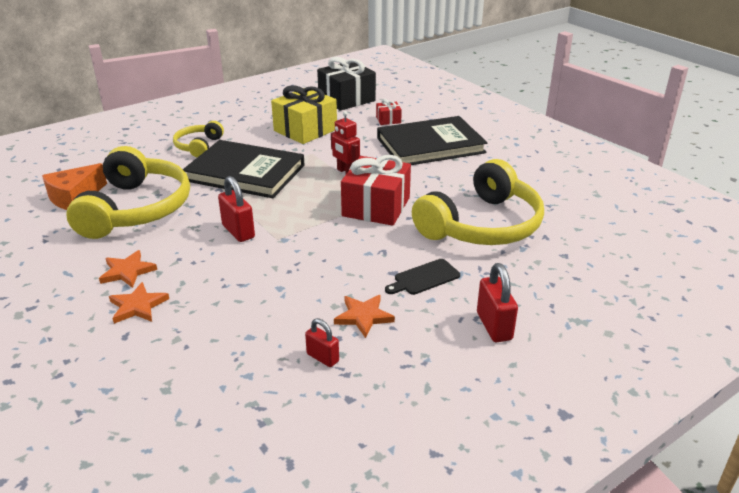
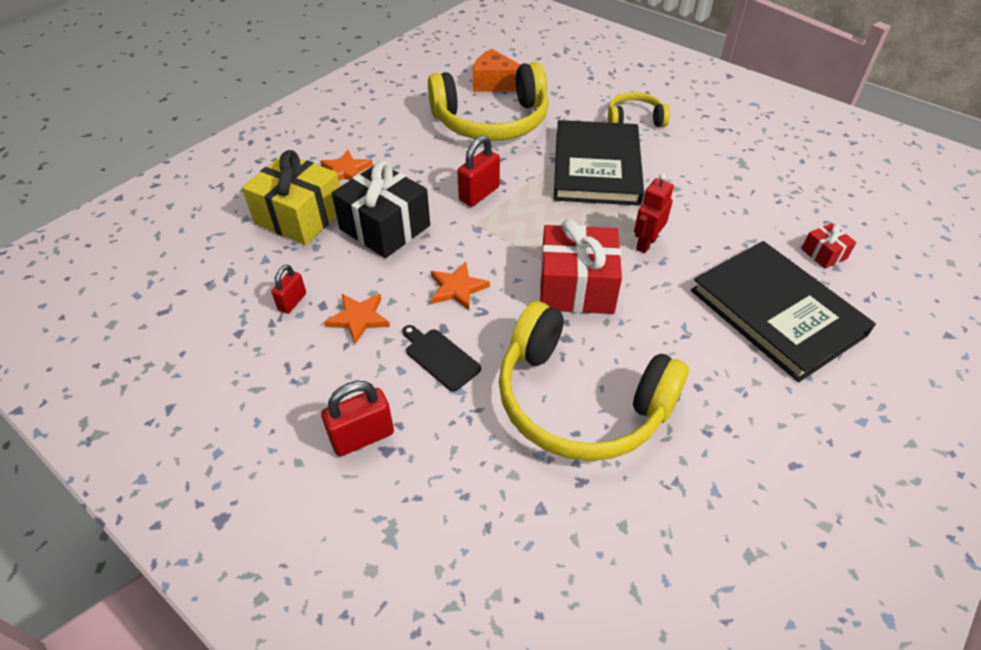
camera: 75 degrees right, 15 degrees up
(127, 271) = (392, 149): orange star -> orange star (457, 288)
(305, 130) = (731, 185): yellow gift -> yellow gift (300, 216)
(346, 99) = (855, 200): black gift -> black gift (385, 227)

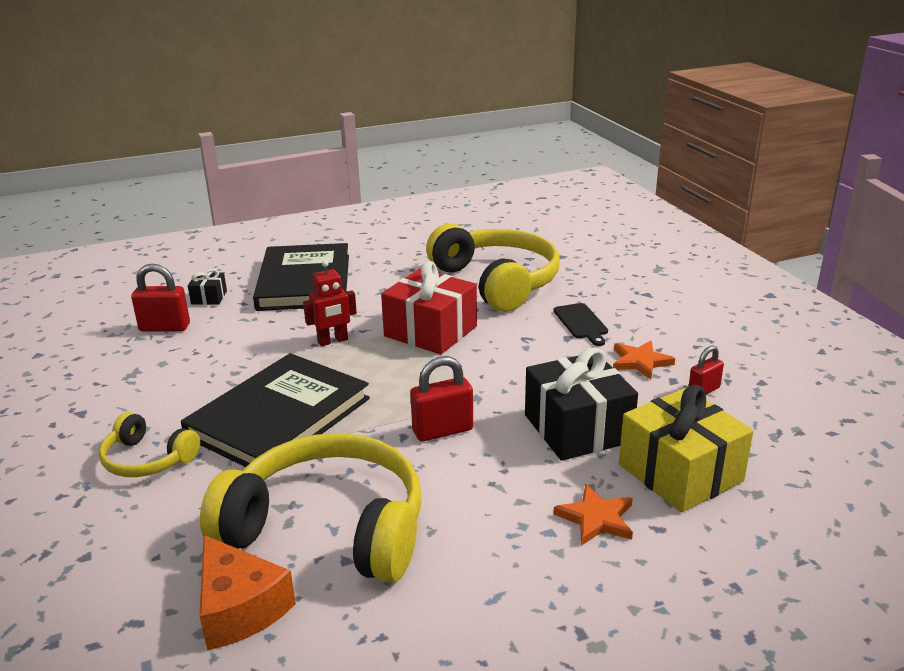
camera: 150 degrees left, 20 degrees down
(362, 437) = (662, 302): red padlock -> red padlock (165, 327)
(457, 288) = (535, 358): orange star -> none
(824, 254) = (209, 297): red gift -> black gift

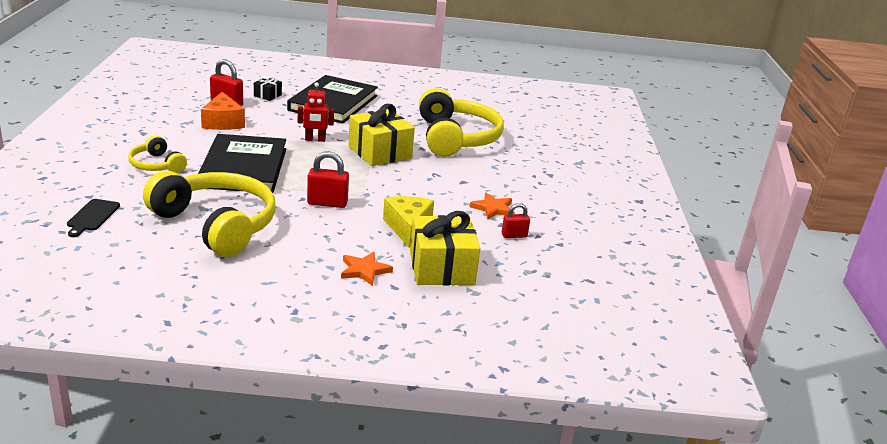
camera: 20 degrees right, 0 degrees up
(239, 608) = (140, 241): orange cheese -> orange cheese (223, 122)
(279, 417) = (244, 168): black book -> black book turned 60 degrees counterclockwise
(430, 331) = (380, 152): red gift -> yellow gift
(577, 428) = (408, 228): black gift -> yellow cheese
(581, 323) = (482, 177): black cutting board -> black cutting board (92, 216)

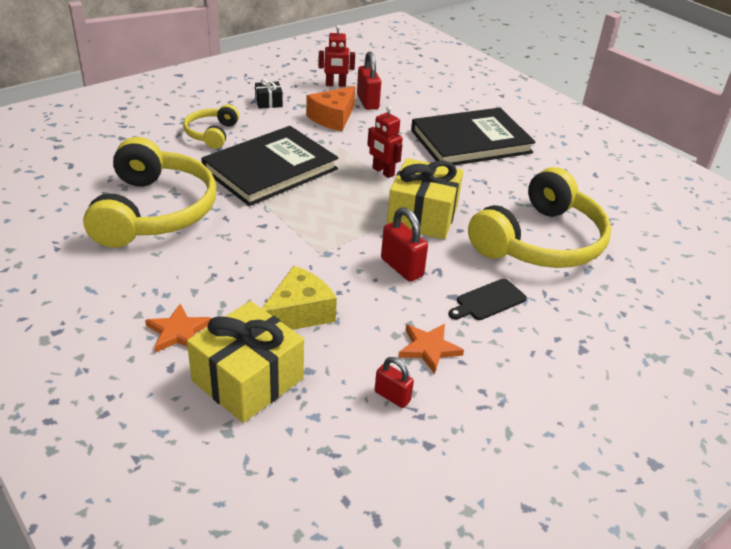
camera: 50 degrees right, 10 degrees up
(92, 216) = (92, 156): black cutting board -> black cutting board (488, 301)
(183, 101) = (335, 85): none -> red robot
(267, 95) = (420, 108): black gift -> black gift (268, 102)
(327, 203) = (275, 242): red padlock -> red padlock (401, 267)

